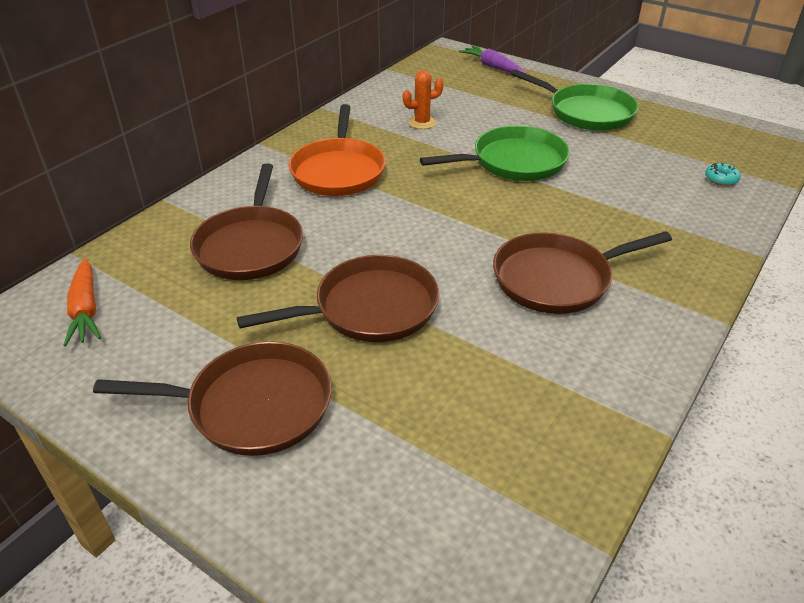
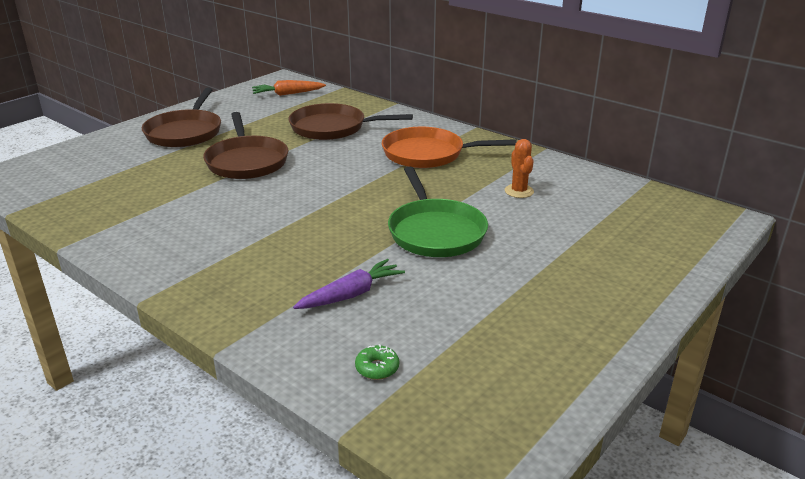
camera: 95 degrees right, 10 degrees down
(492, 67) = (684, 243): purple carrot -> purple carrot (351, 294)
(556, 279) = (241, 230): brown pan -> none
(587, 112) = (559, 295): green pan -> none
(721, 179) = (377, 368): turquoise donut -> green donut

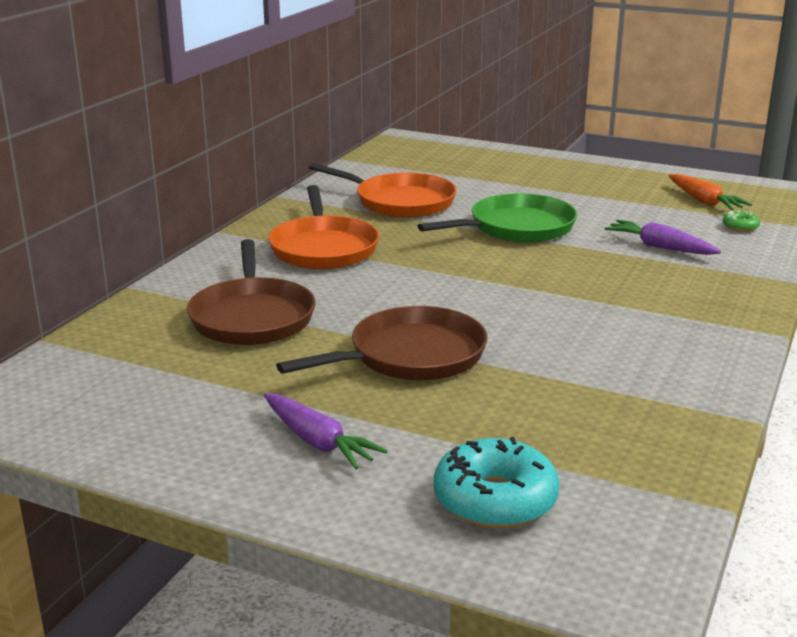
camera: 105 degrees left, 5 degrees down
(93, 161) = (495, 500): none -> turquoise donut
(185, 132) = (318, 442): brown pan -> purple carrot
(287, 94) = (85, 385): orange carrot -> orange carrot (704, 201)
(519, 191) = (400, 202): orange cactus -> orange pan

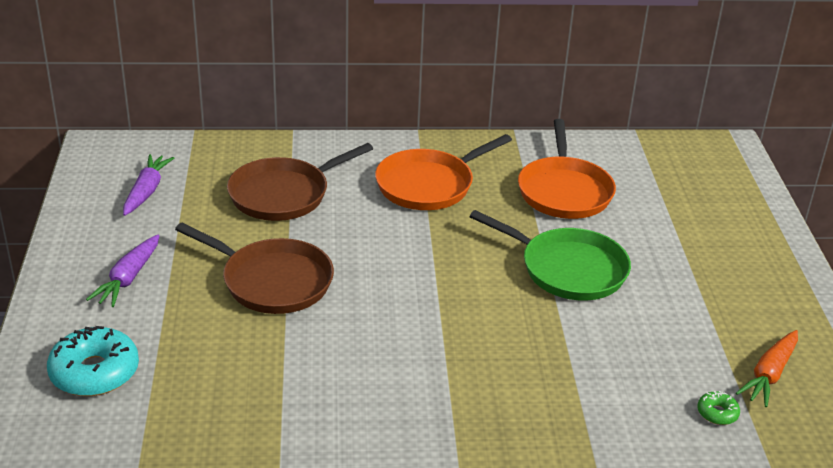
camera: 60 degrees right, 10 degrees up
(659, 247) = (605, 366): purple carrot -> purple carrot (146, 191)

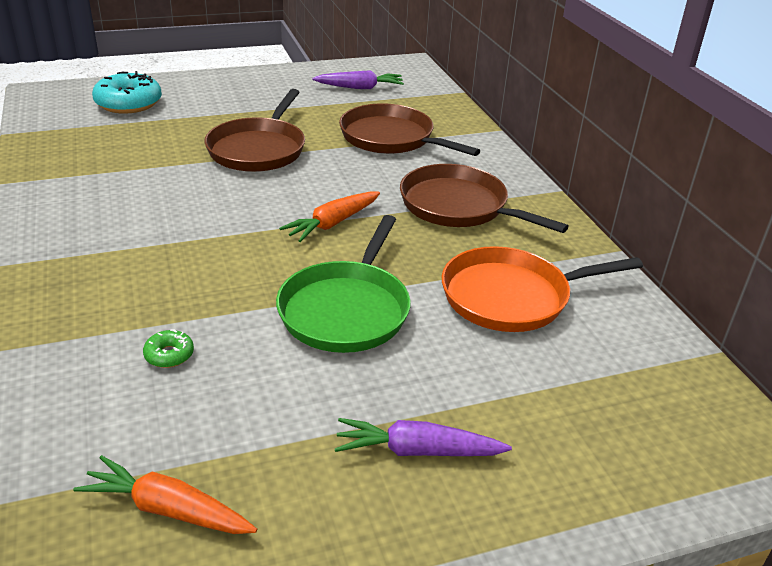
camera: 75 degrees right, 0 degrees up
(128, 278) = (242, 98): purple carrot -> purple carrot (417, 451)
(428, 185) = (458, 206): orange pan -> brown pan
(438, 256) = (332, 223): none -> orange carrot
(717, 413) = (82, 451): green donut -> green donut (169, 355)

